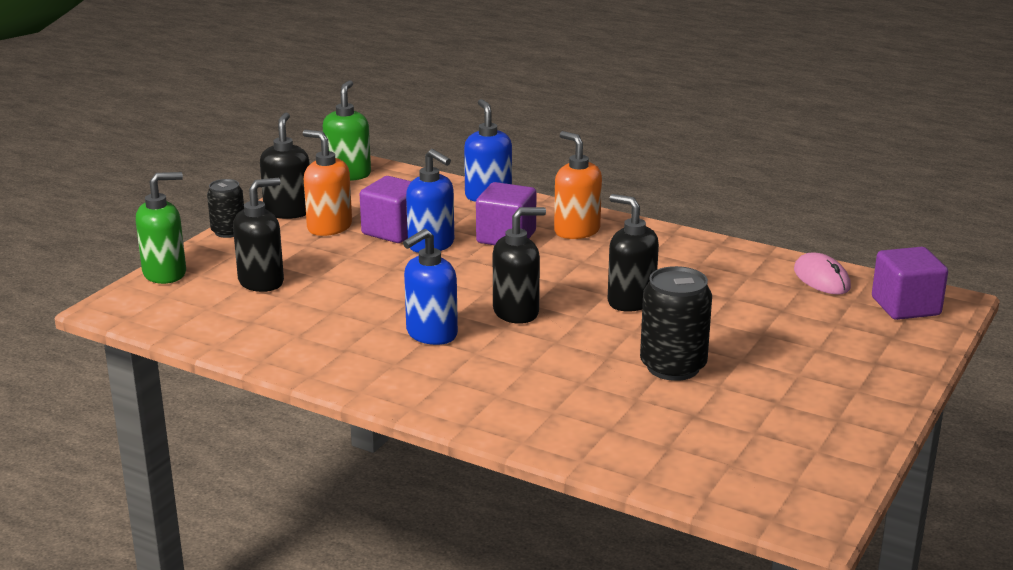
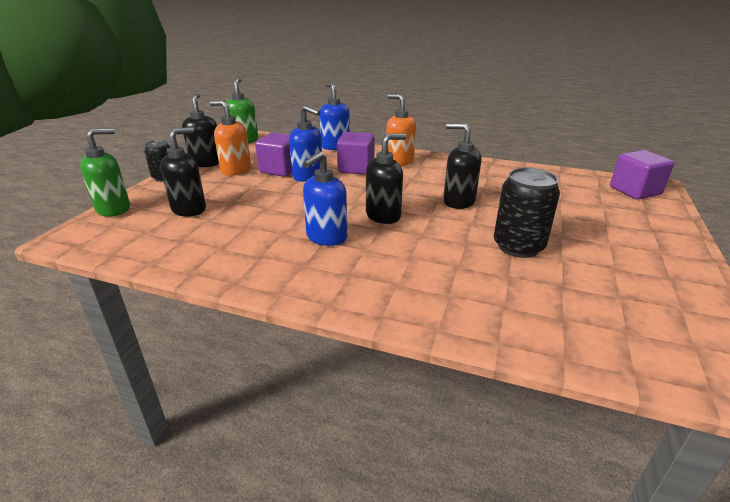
camera: 10 degrees left, 5 degrees up
(821, 279) = (568, 178): pink mouse -> none

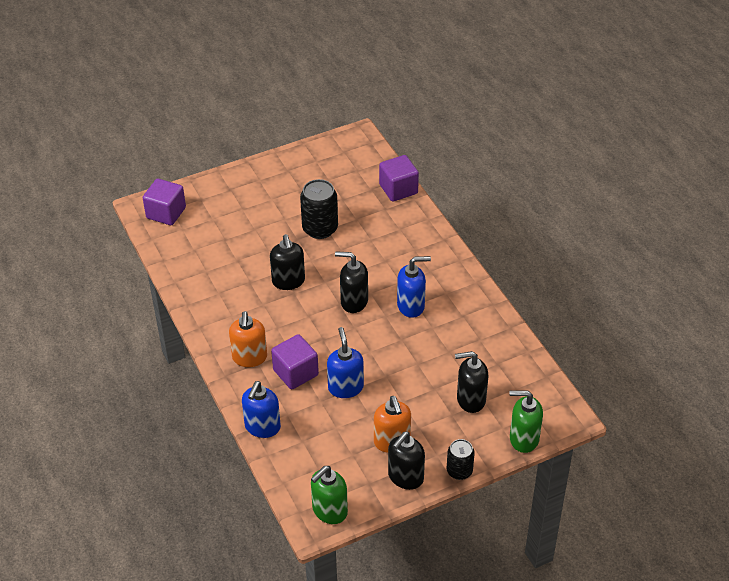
camera: 135 degrees left, 15 degrees up
(280, 169) = (356, 415): purple cube -> purple cube (398, 189)

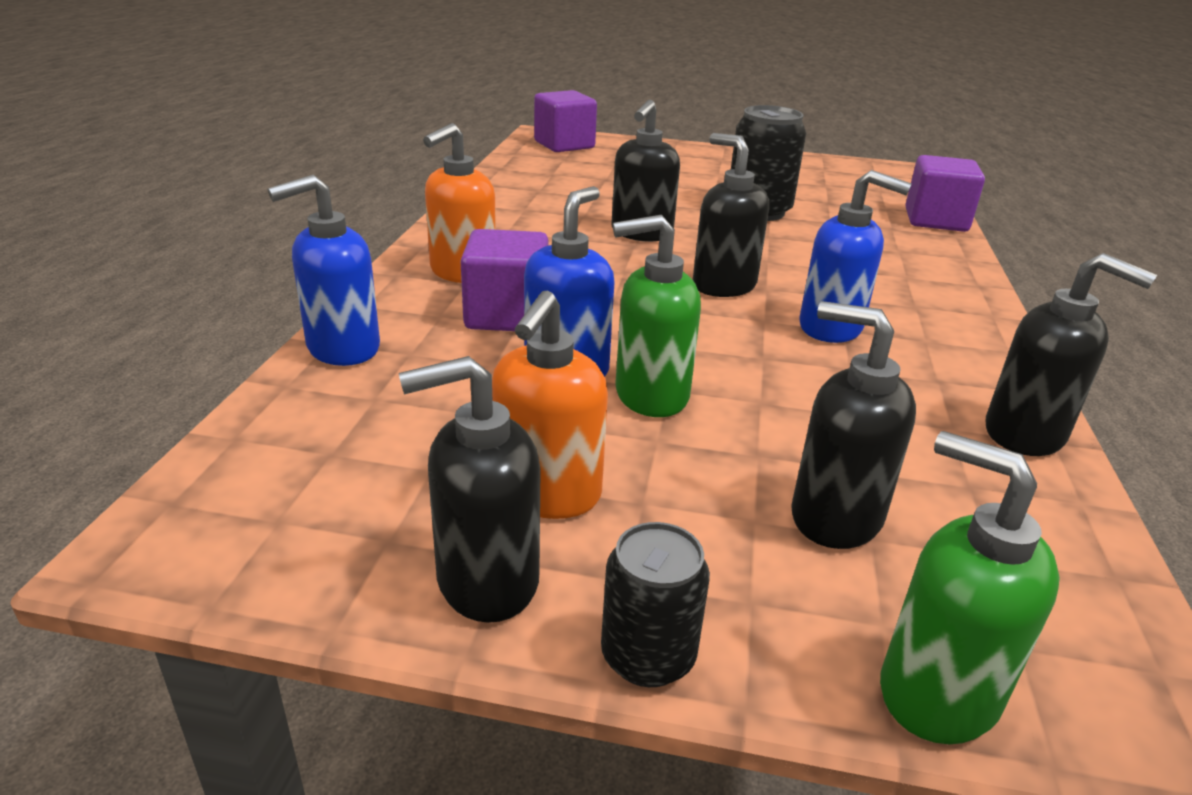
camera: 35 degrees right, 15 degrees down
(329, 511) = (225, 540): green soap dispenser -> green soap dispenser (650, 395)
(501, 329) = (1025, 434): none -> black soap dispenser

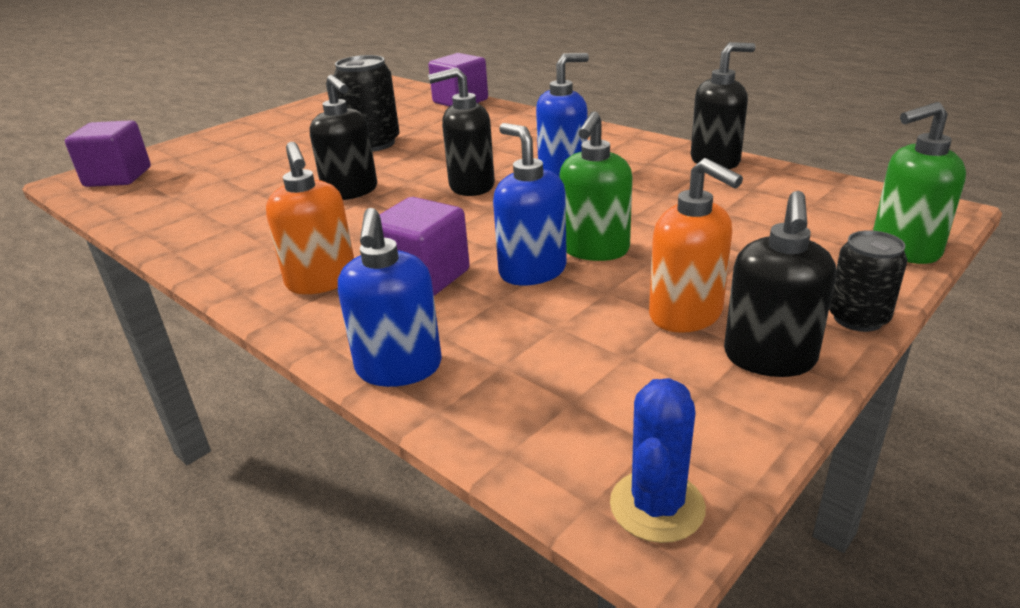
camera: 55 degrees left, 0 degrees up
(173, 544) = (657, 506): none -> blue cactus
(834, 517) = (760, 231): black soap dispenser -> none

